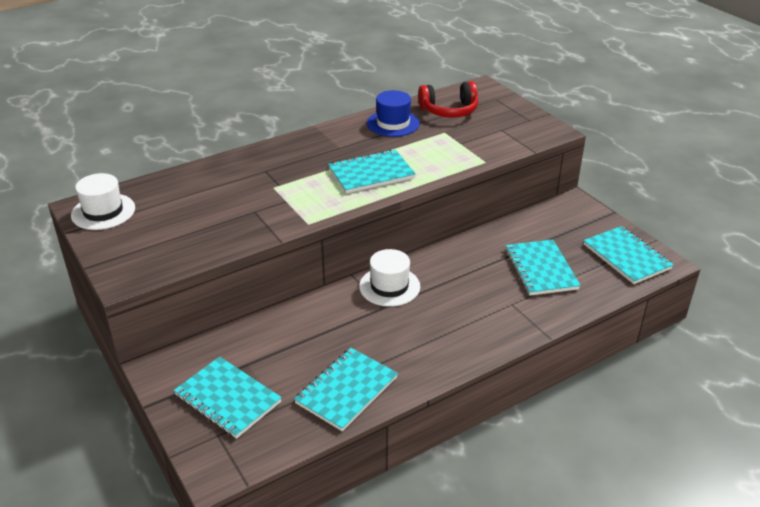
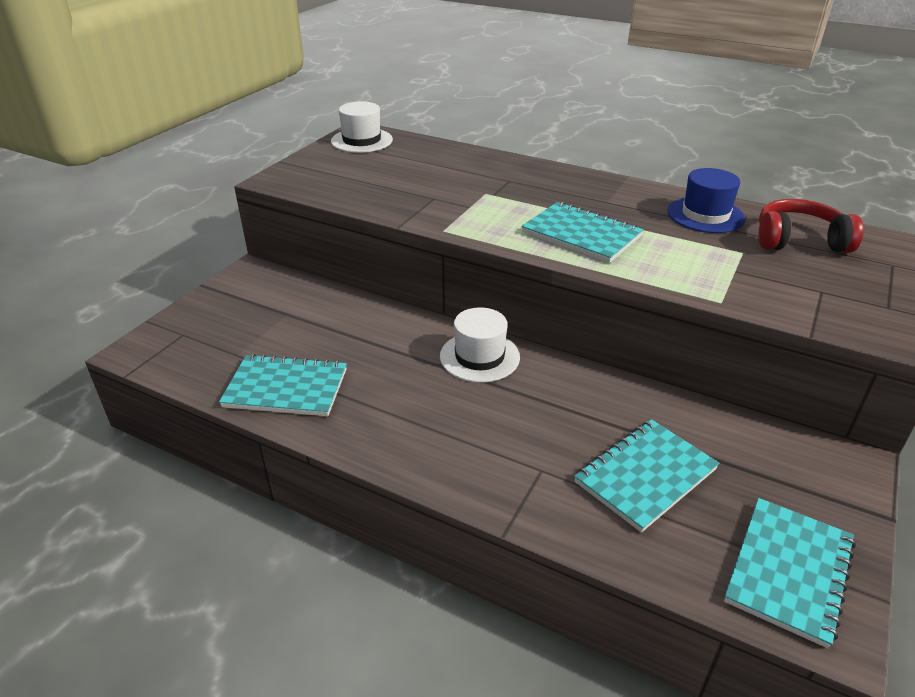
camera: 60 degrees right, 0 degrees up
(227, 399) = (232, 321): turquoise notebook -> none
(449, 110) = (799, 240): red headphones -> red headphones turned 135 degrees clockwise

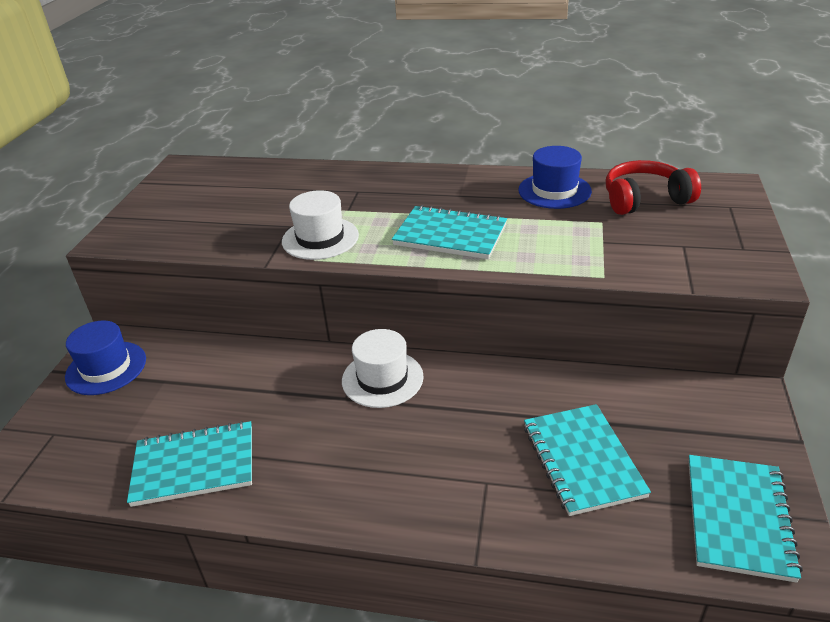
camera: 15 degrees left, 0 degrees up
(244, 292) = (106, 368): none -> blue hat
(361, 140) = (187, 176): white hat -> white hat (320, 238)
(645, 476) = (582, 460): turquoise notebook -> turquoise notebook turned 45 degrees counterclockwise

